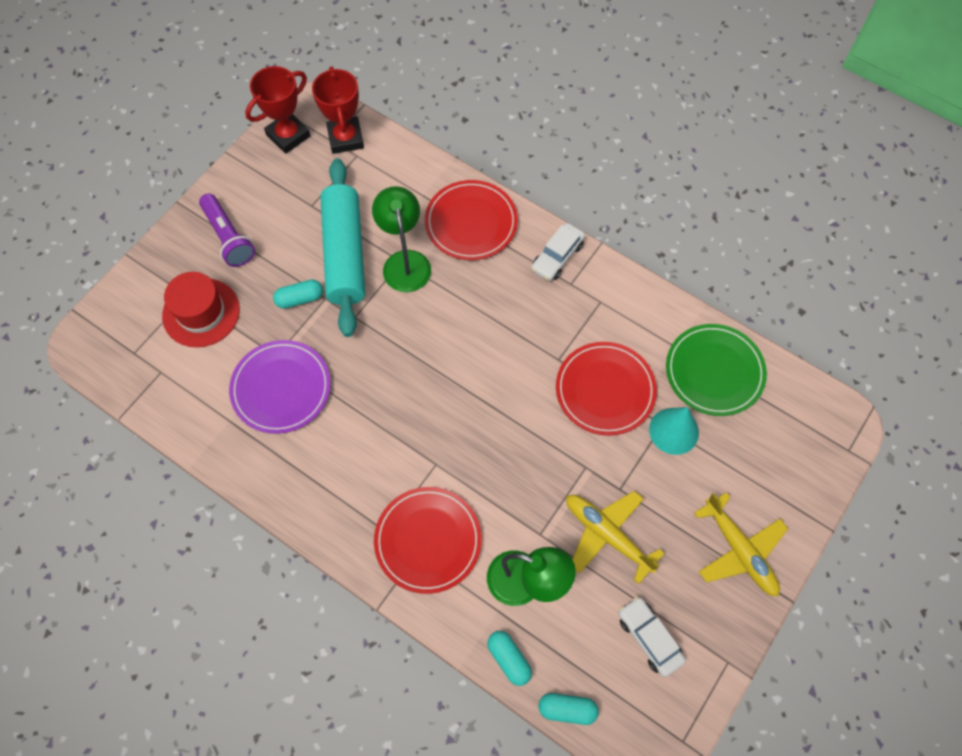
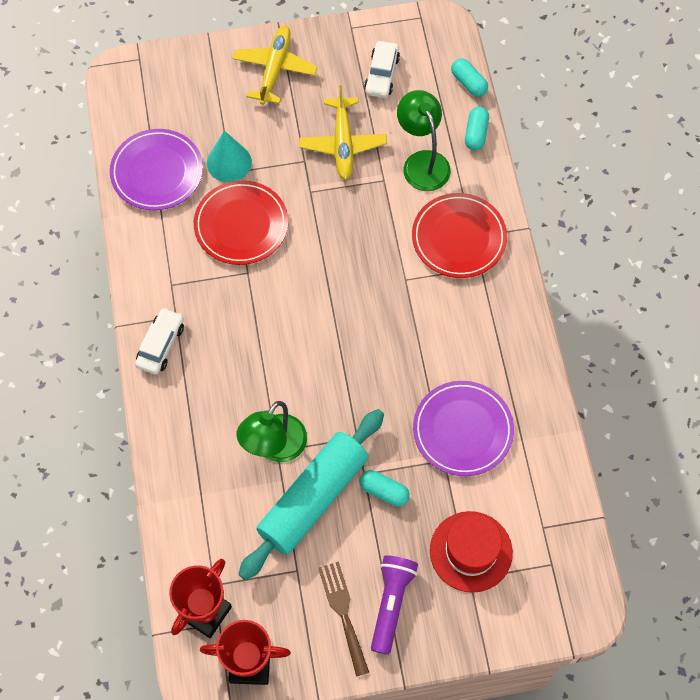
camera: 135 degrees left, 0 degrees up
(256, 207) = (343, 613): none -> brown fork
(471, 223) = (191, 433): red plate -> none
(557, 257) = (161, 345): white car -> white car turned 60 degrees counterclockwise
(714, 371) = (157, 172): green plate -> purple plate

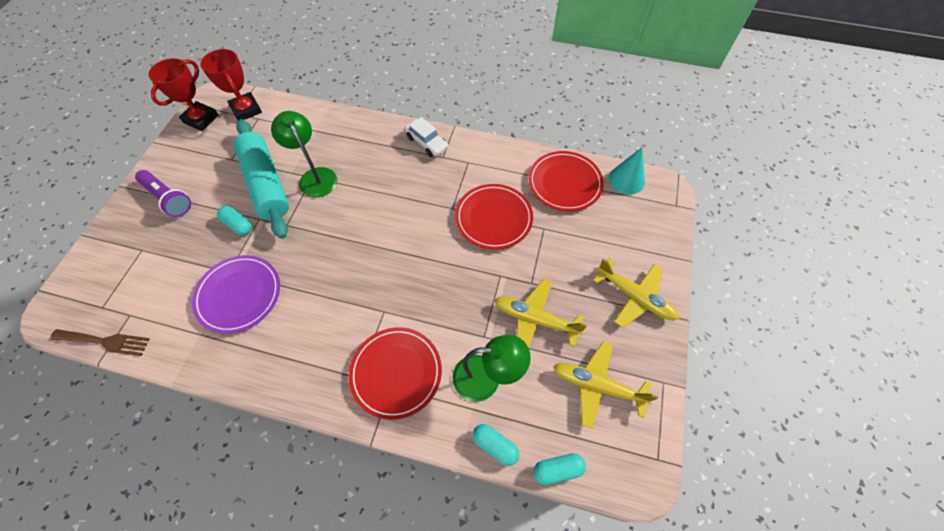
camera: 115 degrees right, 5 degrees down
(157, 172) = (564, 183): purple plate -> red plate
(229, 162) = (553, 230): turquoise cone -> turquoise cone (626, 180)
(343, 613) = (186, 172): brown fork -> brown fork (105, 341)
(381, 75) = (598, 386): white car -> yellow plane
(384, 491) = (238, 225): turquoise capsule -> turquoise capsule turned 75 degrees clockwise
(471, 551) = (156, 259): red hat -> none

